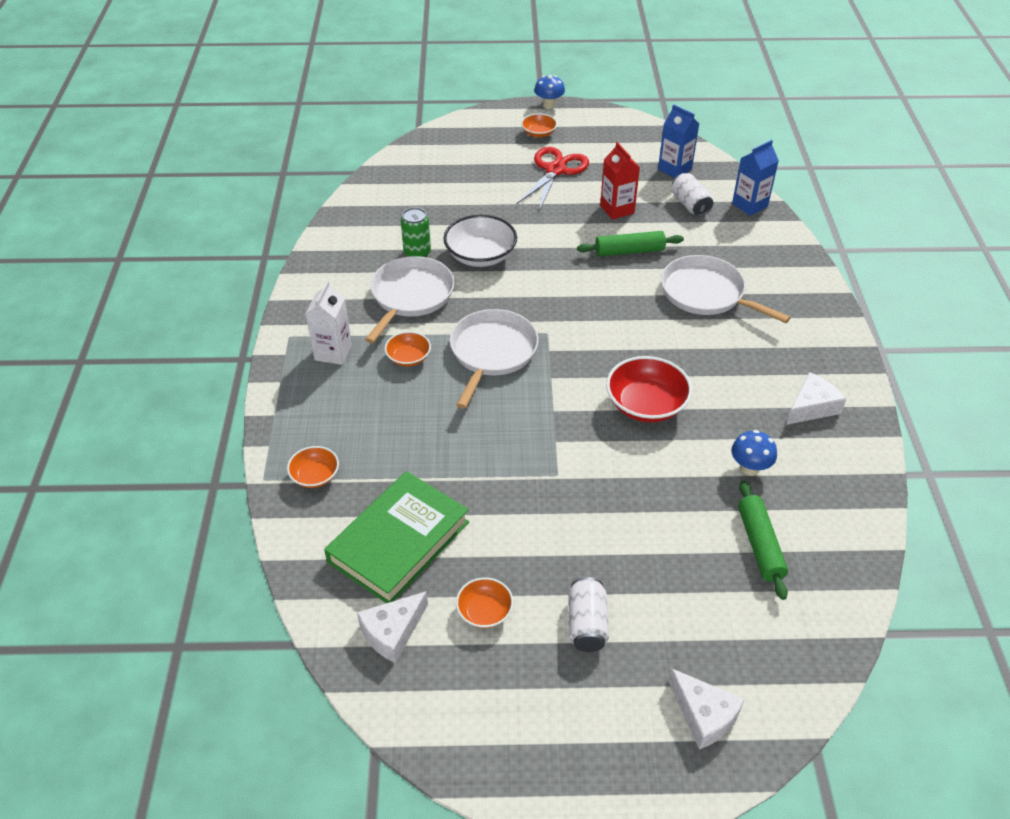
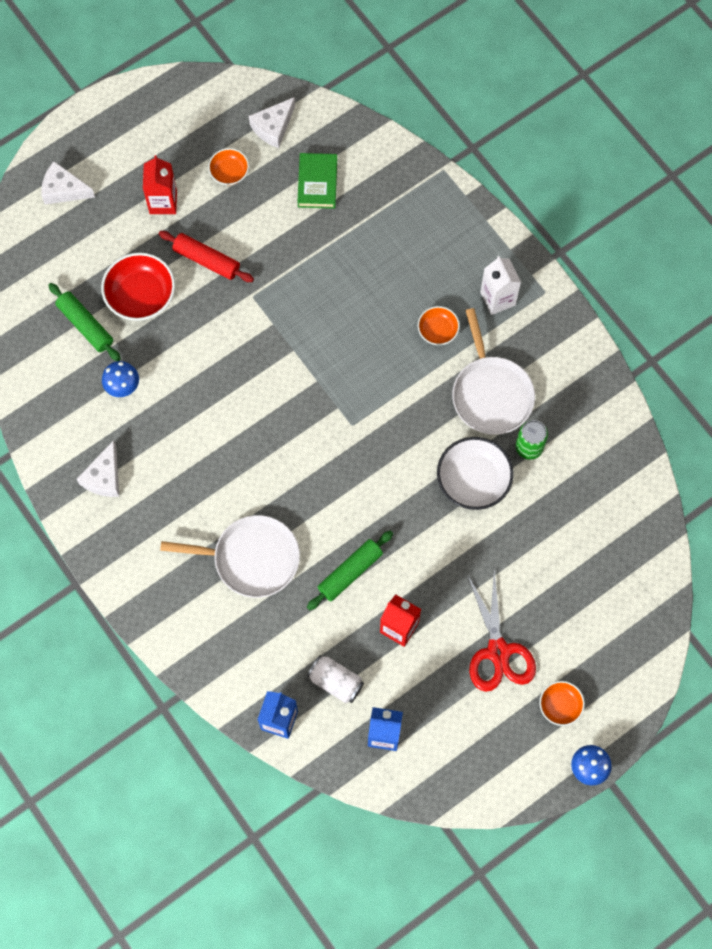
camera: 145 degrees right, 25 degrees up
(315, 476) = (412, 193): orange bowl -> none
(392, 632) = (273, 127): white cheese -> white cheese turned 150 degrees counterclockwise
(398, 542) = (317, 183): green book -> green book, size x0.60
(492, 352) = (379, 376): white pan -> none
(580, 534) = (207, 260): none -> red rolling pin
(587, 624) = (163, 202): white can -> red carton
(646, 404) = (229, 399): red bowl -> red bowl (141, 295)

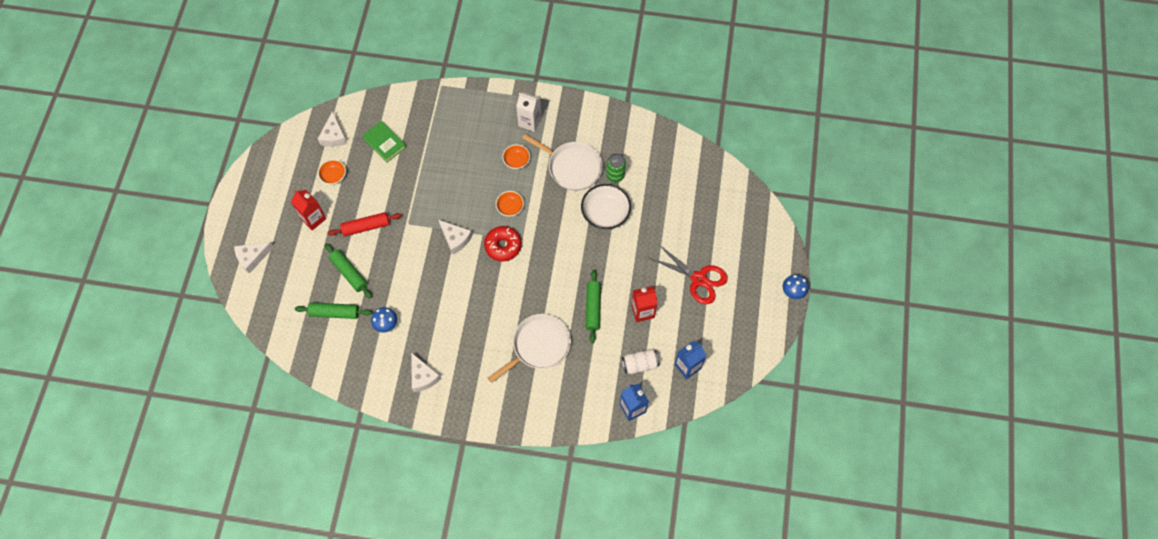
camera: 45 degrees left, 5 degrees down
(141, 295) = (349, 273): red bowl -> green rolling pin
(284, 359) = (455, 239): none -> white cheese
(325, 414) = (503, 246): none -> red donut
(560, 705) = (751, 276): orange bowl -> orange bowl (510, 207)

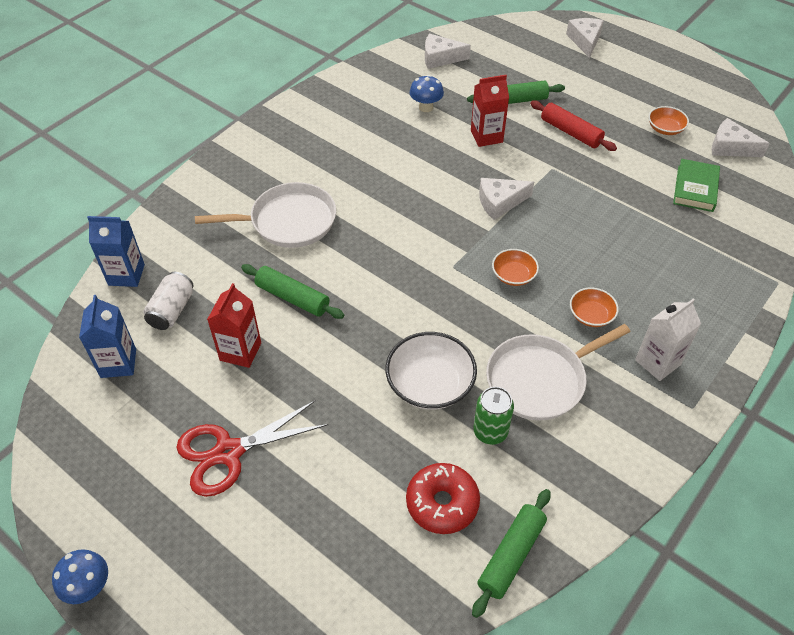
camera: 120 degrees right, 15 degrees down
(313, 219) = (609, 95): red carton -> red carton (486, 136)
(335, 312) = (471, 76): green rolling pin -> green rolling pin (511, 556)
(366, 227) = (571, 132): red rolling pin -> red rolling pin turned 60 degrees counterclockwise
(384, 143) = (695, 188): green book -> green book turned 60 degrees counterclockwise
(423, 376) = (339, 114): white cheese -> white cheese (440, 58)
(503, 246) = (456, 244): red donut -> red donut (442, 503)
(539, 346) = (289, 221): white pan -> white pan turned 90 degrees counterclockwise

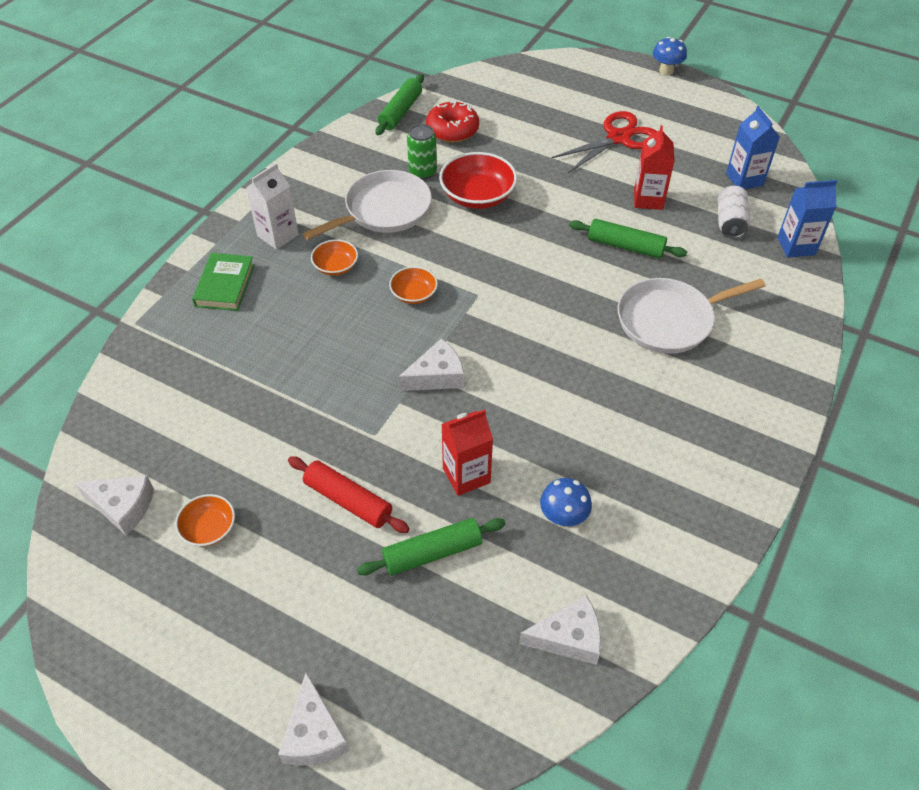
camera: 170 degrees right, 0 degrees up
(430, 384) = (477, 196): white bowl -> red bowl
(695, 188) = (192, 429): green book -> green book (225, 285)

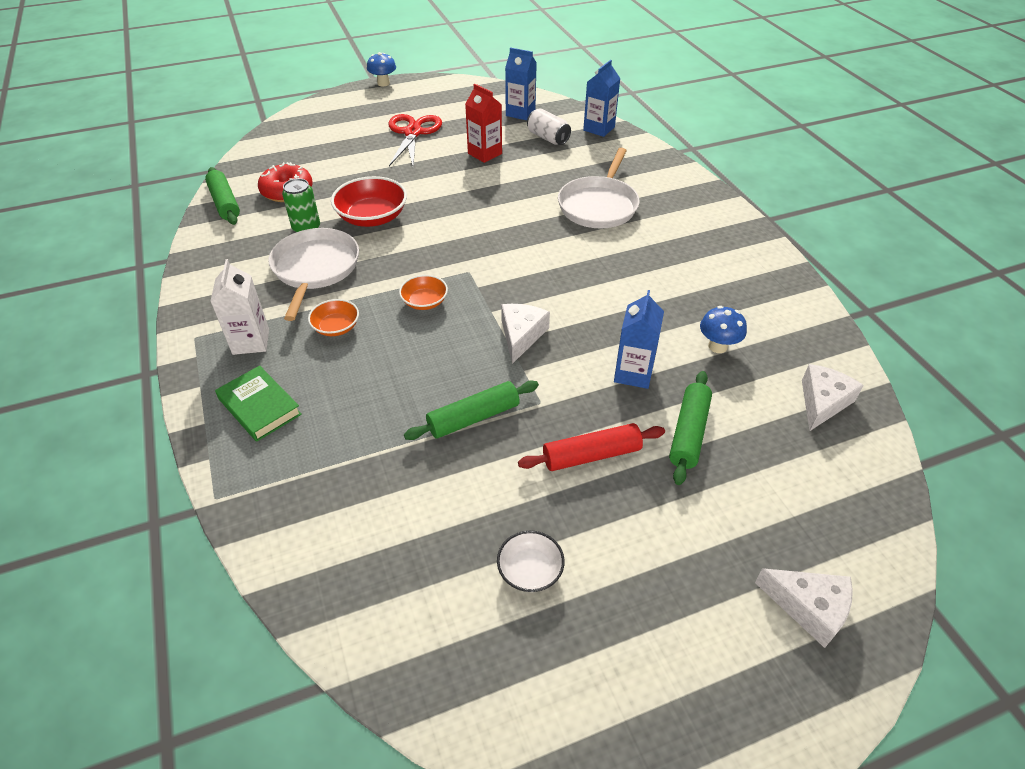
camera: 50 degrees left, 5 degrees down
(123, 506) = (436, 630): white cheese -> none
(209, 528) = (530, 570): orange bowl -> white bowl
(466, 475) = (633, 373): red carton -> blue carton
(625, 246) = (513, 185): green rolling pin -> green rolling pin (473, 418)

